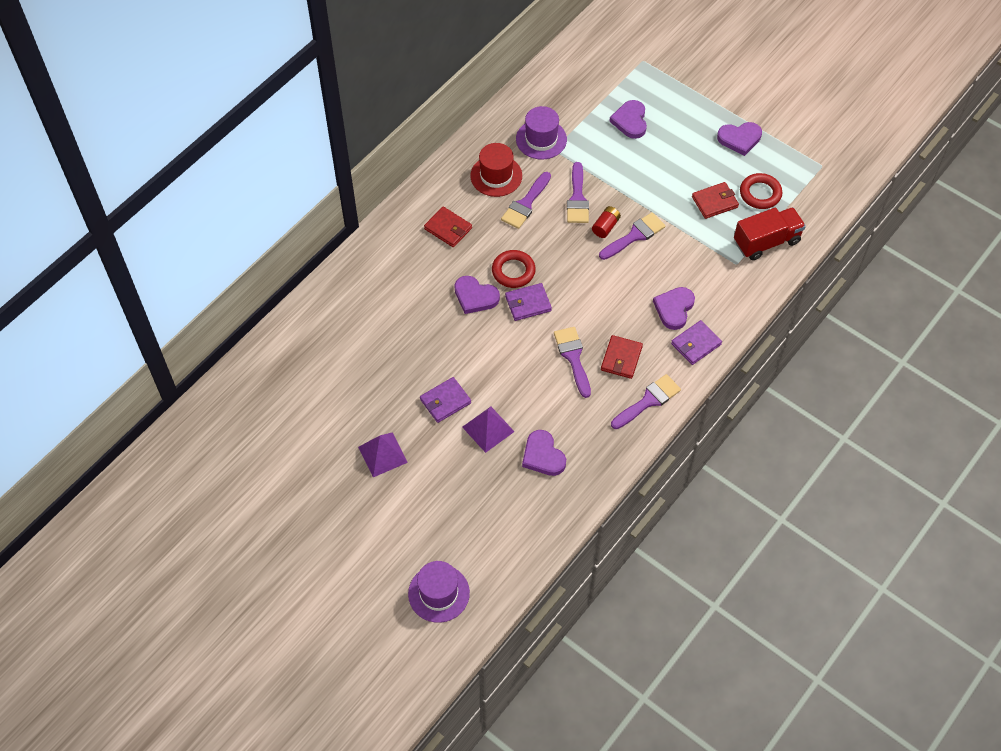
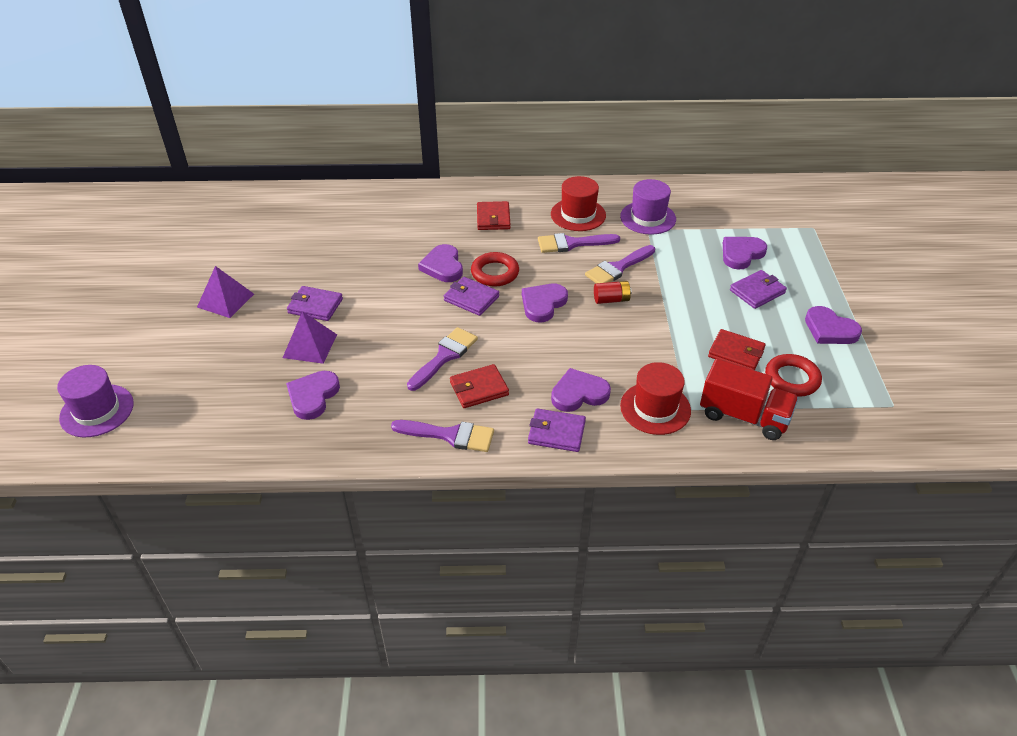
camera: 50 degrees right, 15 degrees down
(573, 267) = (543, 304): none -> purple heart
(634, 235) = (626, 322): purple brush -> none
(673, 144) = (757, 292): none -> purple wallet
(721, 279) = (655, 408): none -> red hat

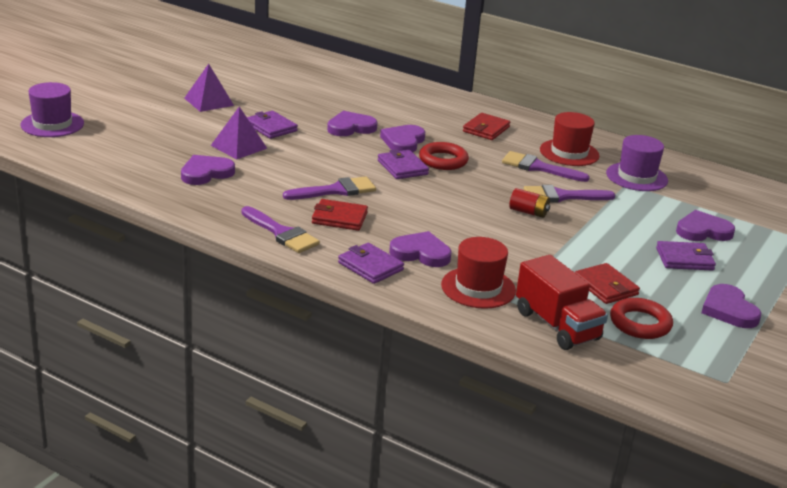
camera: 30 degrees right, 15 degrees down
(543, 304) = (461, 192): purple heart -> purple heart (350, 127)

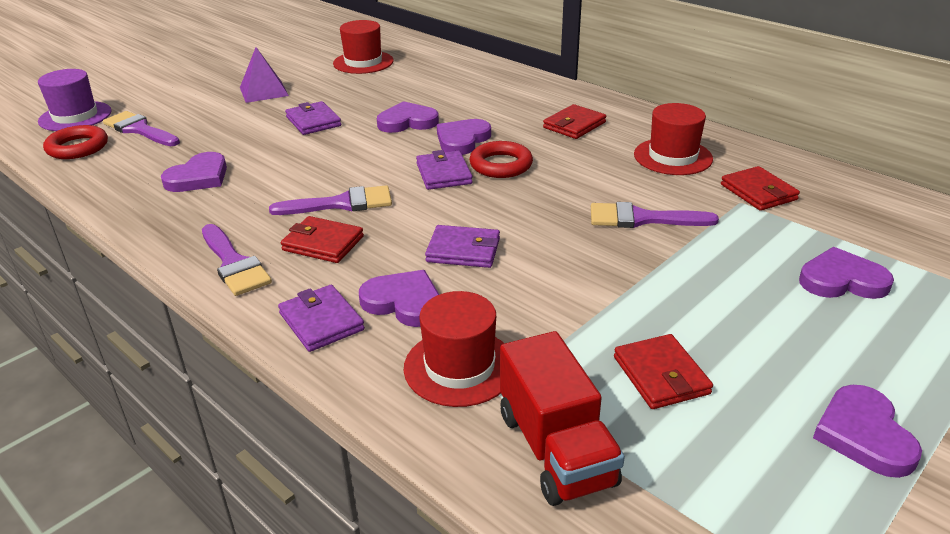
camera: 15 degrees right, 5 degrees up
(206, 173) = (199, 177): purple heart -> purple heart turned 150 degrees clockwise
(239, 146) = (260, 144): purple pyramid -> none
(281, 75) = (363, 62): none -> red hat
(528, 212) = (585, 242): red battery -> none
(538, 167) = (624, 176): purple brush -> purple brush (139, 130)
(636, 177) = (758, 192): purple hat -> red wallet
(640, 323) = (699, 454): red ring -> red ring (77, 147)
(684, 259) = (803, 329): purple wallet -> purple wallet (463, 250)

